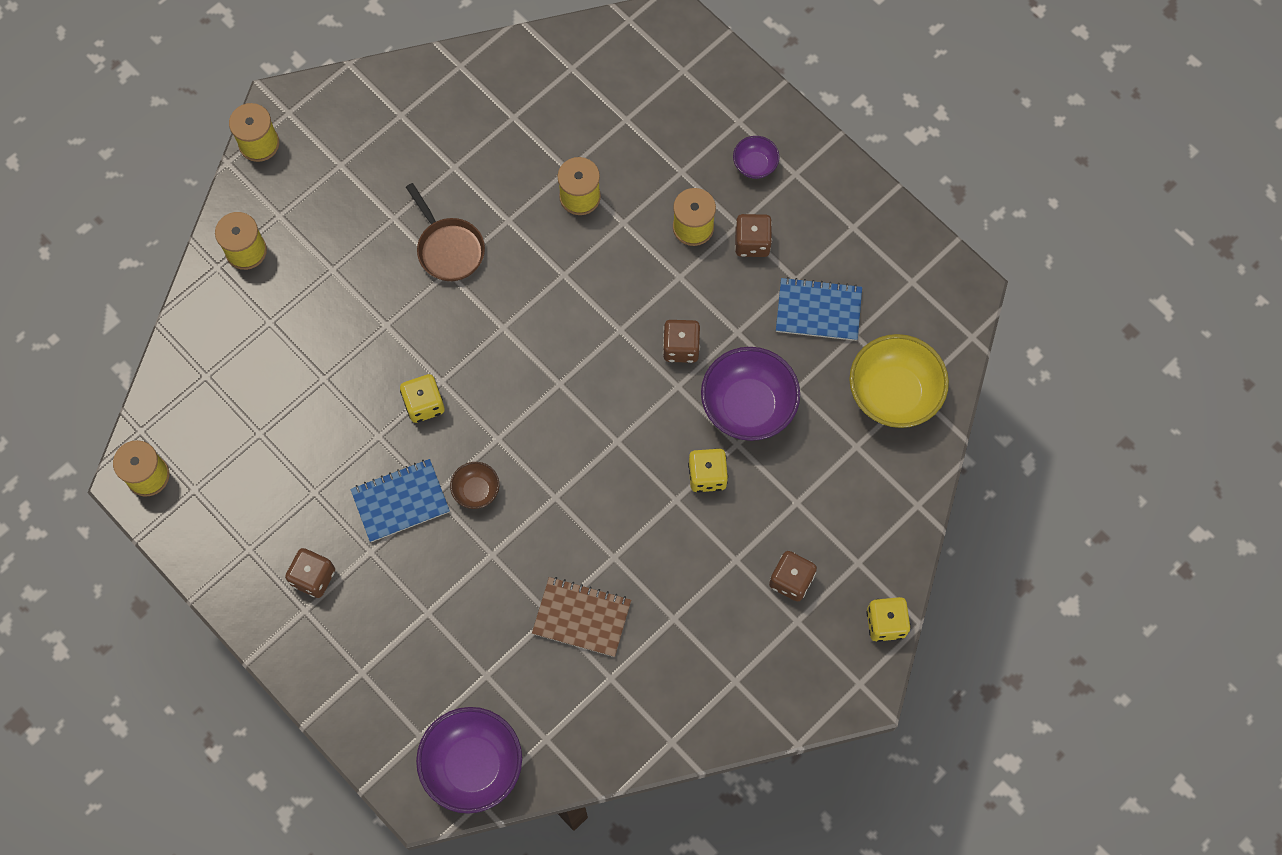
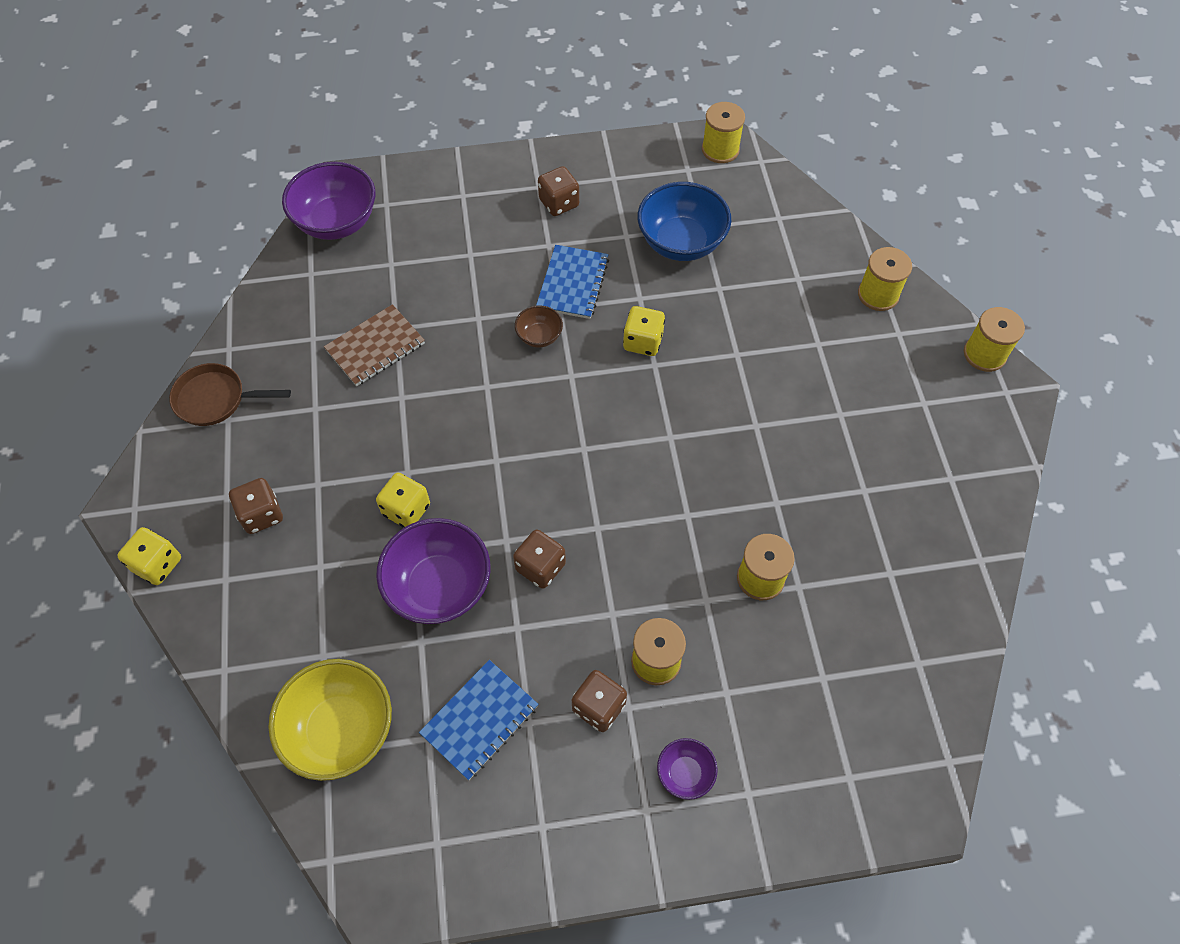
camera: 125 degrees right, 10 degrees down
(291, 440) = (681, 242): none -> blue bowl
(448, 248) = (779, 438): brown pan -> brown pan (216, 399)

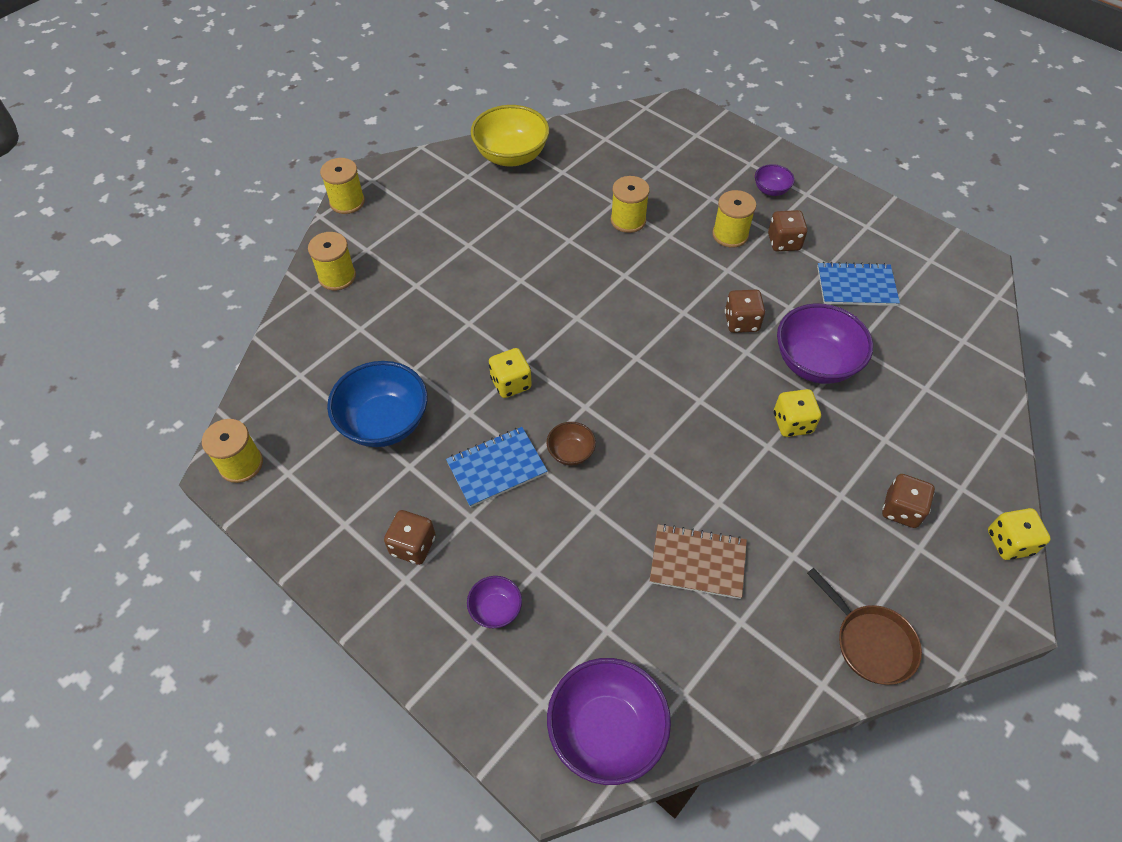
camera: 130 degrees left, 5 degrees down
(340, 730) = (945, 344): yellow bowl -> yellow bowl (511, 156)
(468, 218) = (495, 609): none -> purple bowl

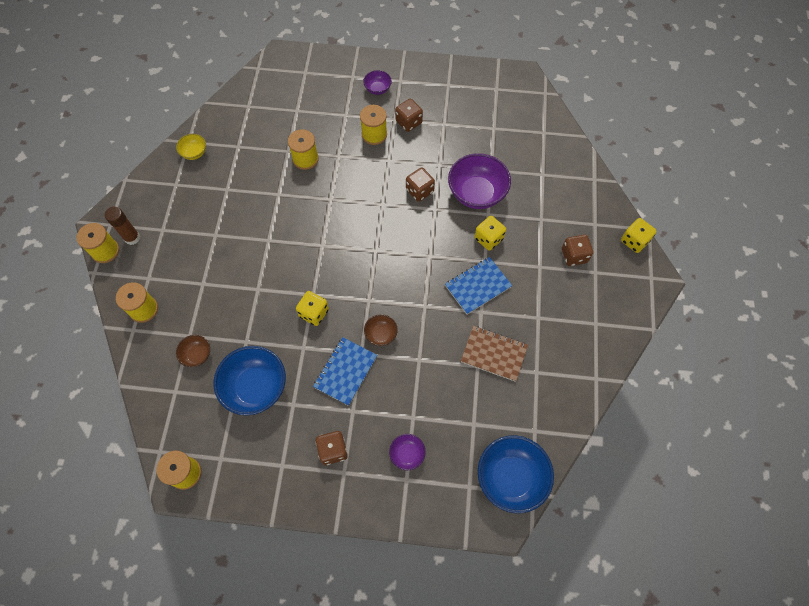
camera: 35 degrees left, 10 degrees up
(352, 352) = (197, 355): none -> brown bowl
(383, 203) = (132, 238): none -> brown glue stick
(511, 156) = (194, 153): yellow bowl -> yellow bowl, size x0.49
(606, 731) = (511, 477): purple bowl -> blue bowl
(697, 562) = (493, 354): brown notebook -> brown notebook turned 45 degrees clockwise
(856, 286) = (467, 129): blue notebook -> blue notebook (478, 286)
(870, 642) = (603, 340): brown pan -> none

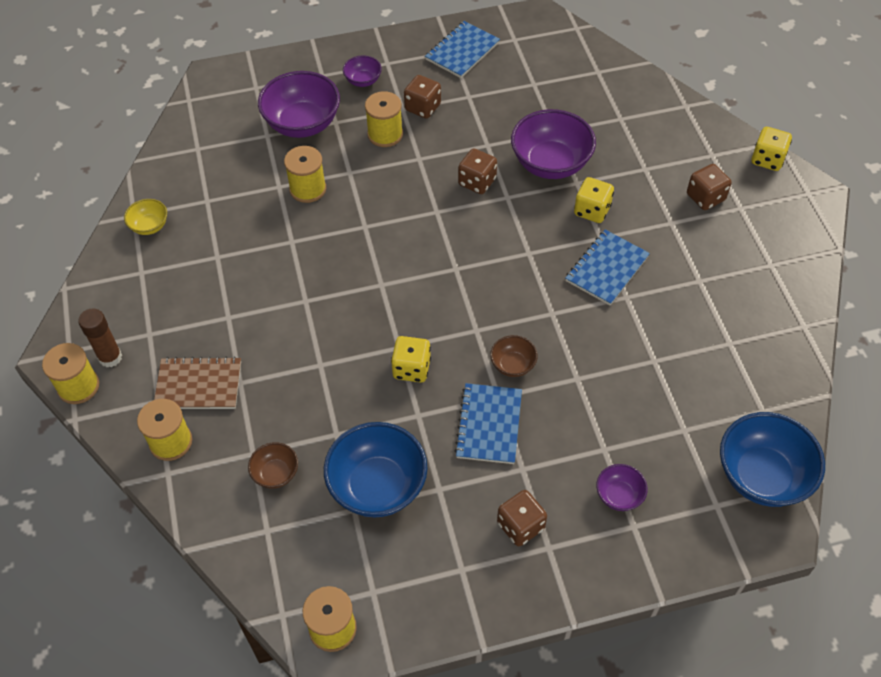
camera: 20 degrees left, 10 degrees down
(323, 109) = (302, 124): none -> purple bowl
(456, 87) = (462, 51): none -> blue notebook
(493, 354) = (667, 340): brown notebook -> brown notebook (198, 385)

